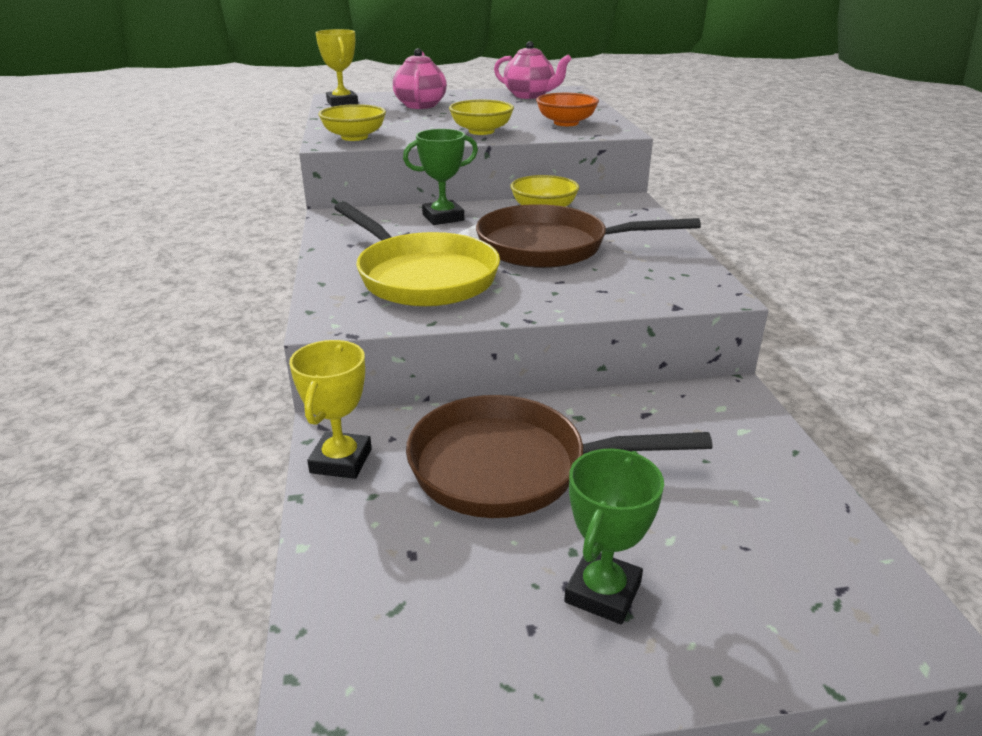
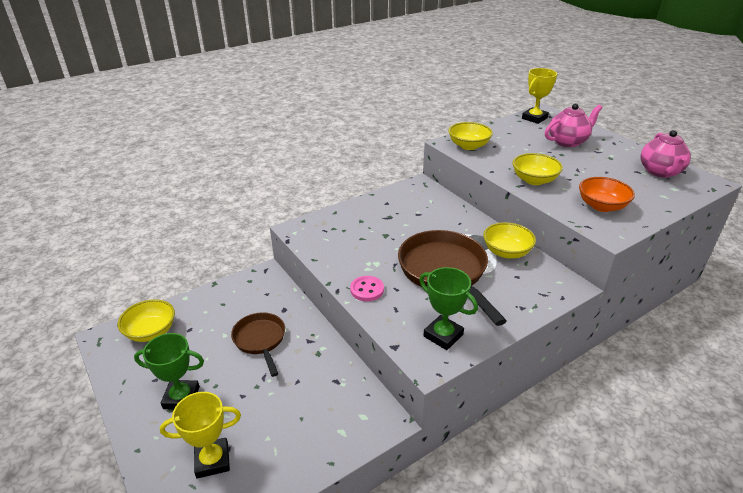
camera: 65 degrees right, 5 degrees up
(341, 461) = (243, 285): yellow trophy -> yellow trophy (212, 460)
(372, 618) = (151, 332): none -> yellow bowl
(422, 277) = (364, 239): yellow pan -> none
(443, 217) = (453, 218): green trophy -> green trophy (443, 335)
(509, 468) = (260, 340): brown pan -> brown pan, size x0.58
(545, 299) = (367, 290): none -> pink button

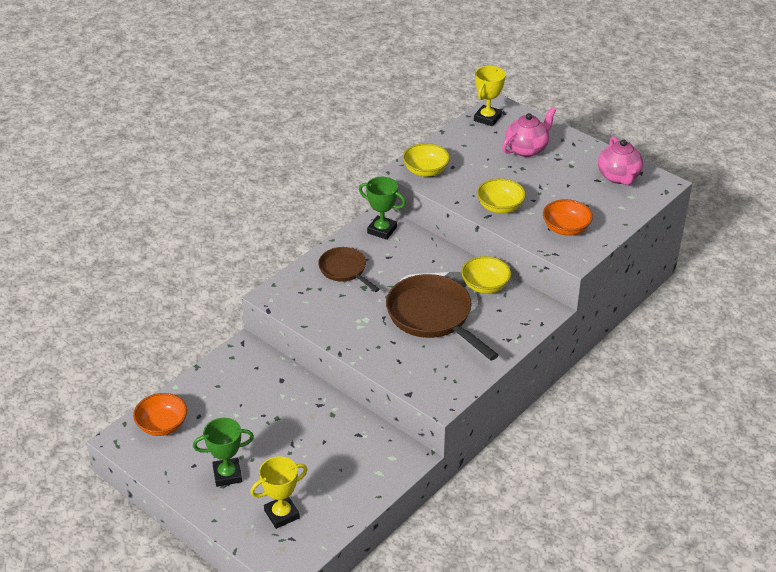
camera: 15 degrees left, 5 degrees up
(151, 332) = (162, 425): yellow bowl -> orange bowl
(260, 340) = (273, 413): brown pan -> brown pan (344, 270)
(367, 290) = (366, 347): pink button -> none
(443, 335) = (447, 377): green trophy -> green trophy (382, 230)

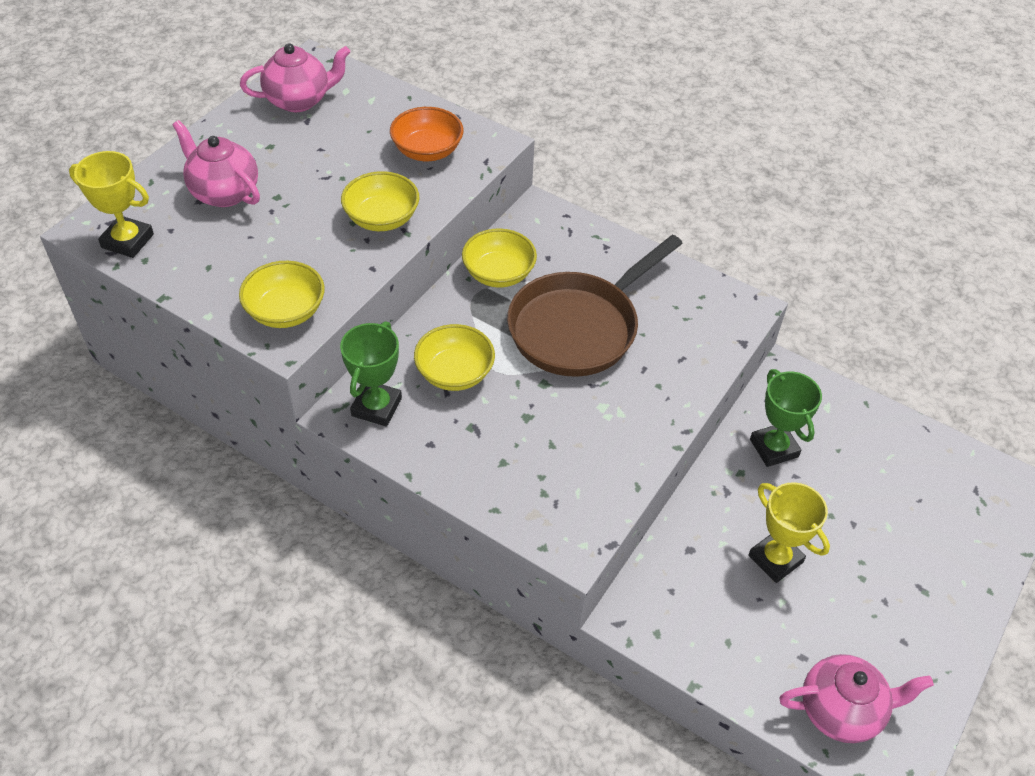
camera: 100 degrees left, 10 degrees up
(162, 425) = (841, 710): orange bowl -> pink teapot
(227, 475) = (903, 590): green trophy -> green trophy (774, 448)
(282, 514) = (942, 507): yellow trophy -> yellow trophy (775, 559)
(344, 270) = (489, 447): brown pan -> none
(402, 261) = (454, 373): none -> yellow bowl

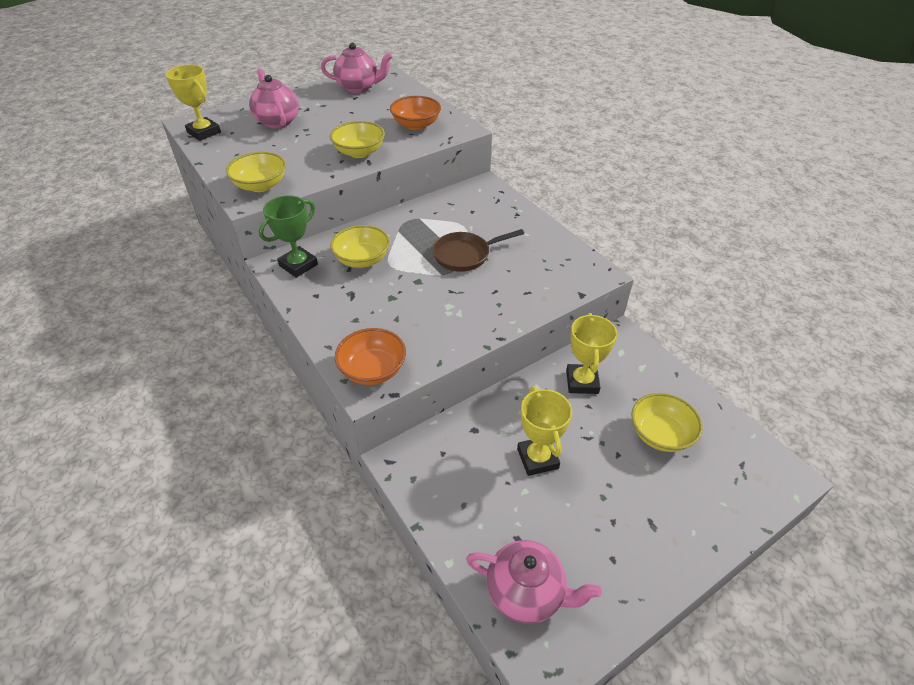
camera: 25 degrees right, 5 degrees down
(498, 274) = (432, 212): yellow bowl -> yellow bowl (660, 434)
(568, 522) = (373, 370): none -> orange bowl
(579, 327) = (465, 255): brown pan -> brown pan, size x0.58
(774, 448) = (582, 382): green trophy -> yellow trophy

